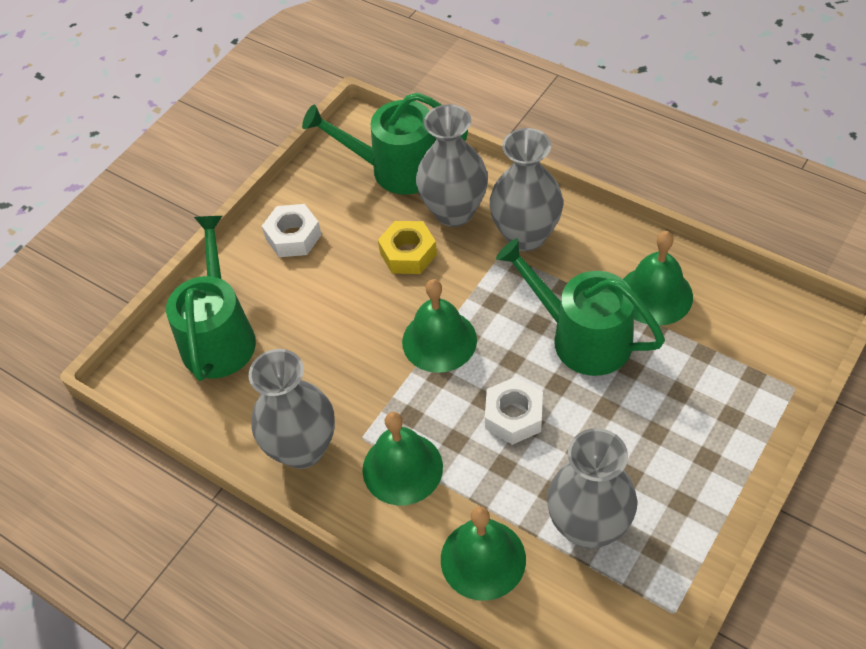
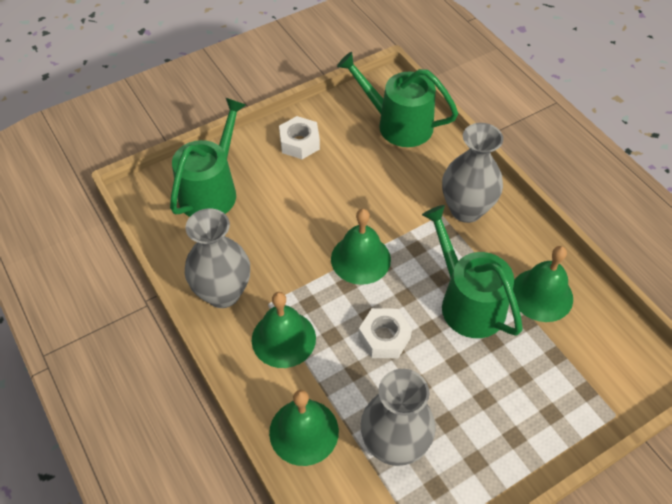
camera: 20 degrees right, 0 degrees up
(408, 253) = (373, 187): yellow nut -> none
(454, 212) = (423, 171): grey vase -> none

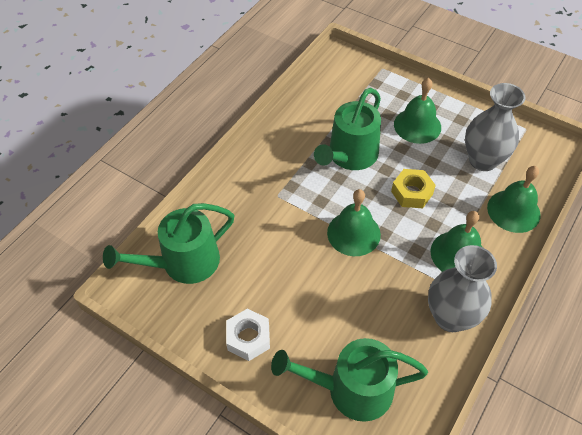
camera: 115 degrees left, 0 degrees up
(384, 337) = (412, 193): white nut -> yellow nut
(398, 124) = (184, 262): green watering can -> green watering can turned 60 degrees clockwise
(466, 210) = (262, 182): grey vase -> none
(541, 295) = (317, 119): green bell -> green bell (417, 125)

